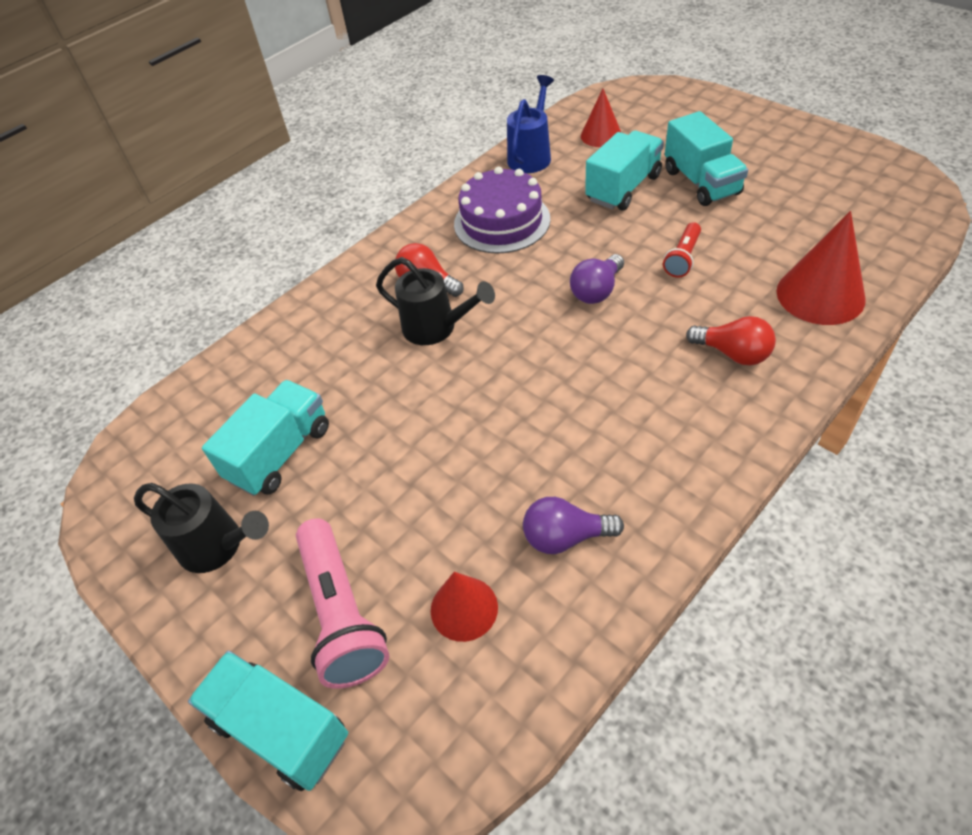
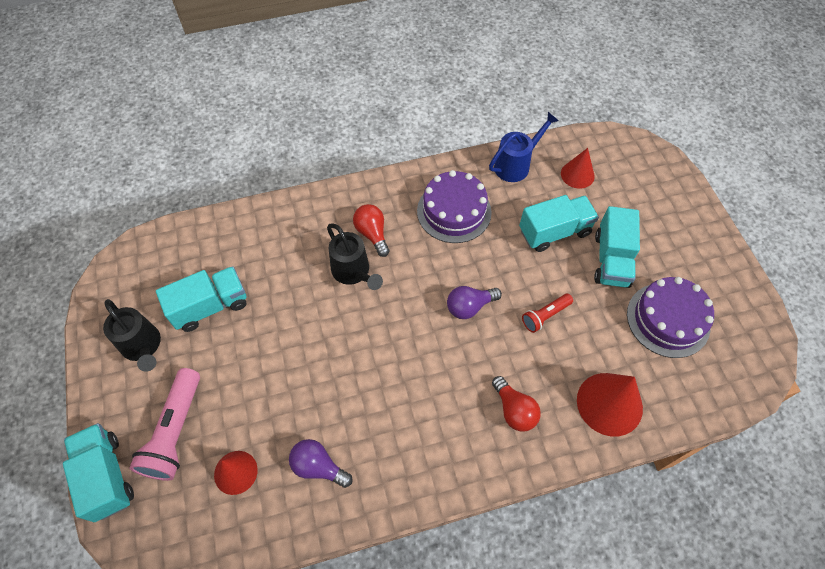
camera: 25 degrees right, 10 degrees up
(802, 200) = (668, 319): none -> purple cake

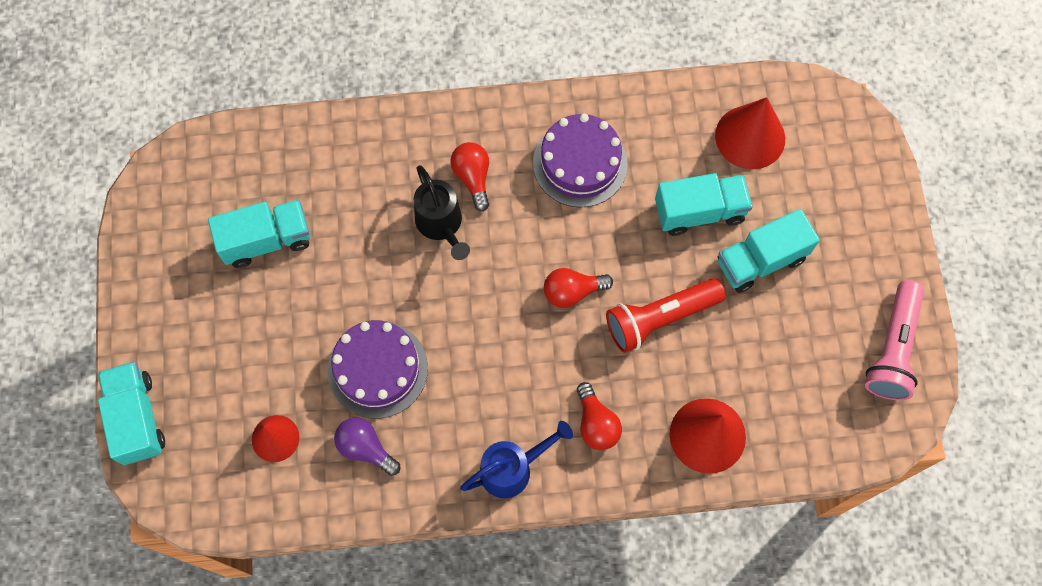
camera: 10 degrees right, 10 degrees up
(143, 347) = (185, 278): black watering can -> none
(175, 431) = (214, 382): pink flashlight -> pink flashlight (892, 348)
(469, 307) = (572, 292): purple light bulb -> red light bulb
(516, 165) = (674, 110): blue watering can -> blue watering can (513, 468)
(545, 316) = (660, 318): red flashlight -> red flashlight, size x1.78
(577, 174) = (750, 137): red cone -> red cone, size x1.60
(611, 260) = (761, 260): turquoise truck -> turquoise truck turned 45 degrees clockwise
(668, 319) = (807, 348): purple cake -> purple cake (377, 369)

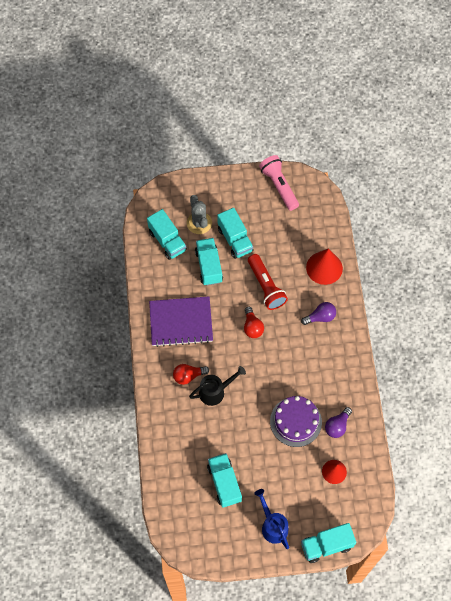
camera: 90 degrees left, 5 degrees down
(513, 468) = (344, 355): blue watering can -> blue watering can (272, 525)
(580, 163) = (181, 322): purple cake -> purple notebook
(596, 424) = (320, 317): red light bulb -> purple light bulb
(750, 137) = (167, 241): red cone -> turquoise truck
(793, 193) = (199, 223): none -> grey cactus
(892, 348) = (279, 186): pink flashlight -> pink flashlight turned 135 degrees counterclockwise

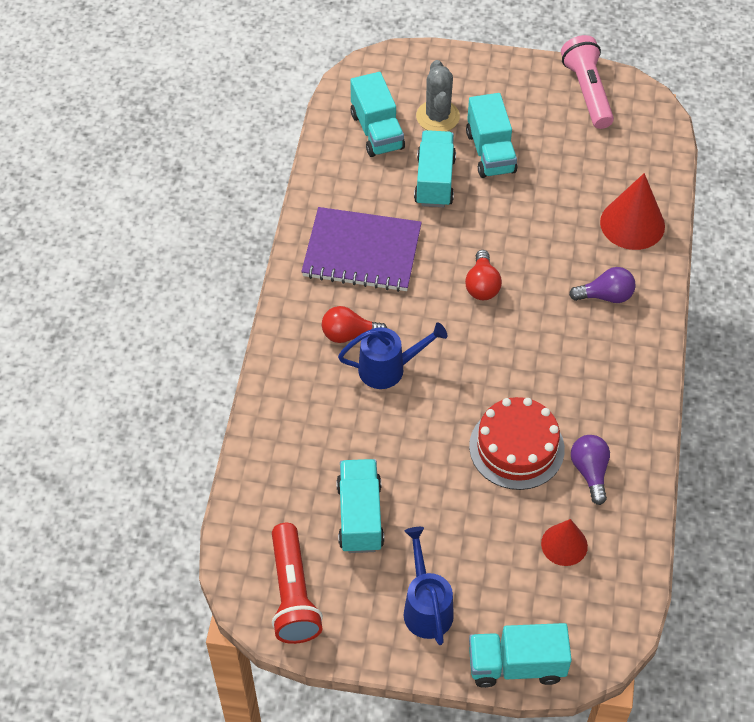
camera: 15 degrees right, 10 degrees down
(216, 391) = (389, 368): black watering can -> blue watering can
(266, 286) = (523, 230): red flashlight -> red flashlight (293, 594)
(295, 421) = (516, 447): purple cake -> red cake
(337, 426) = (590, 472): purple light bulb -> purple light bulb turned 120 degrees clockwise

